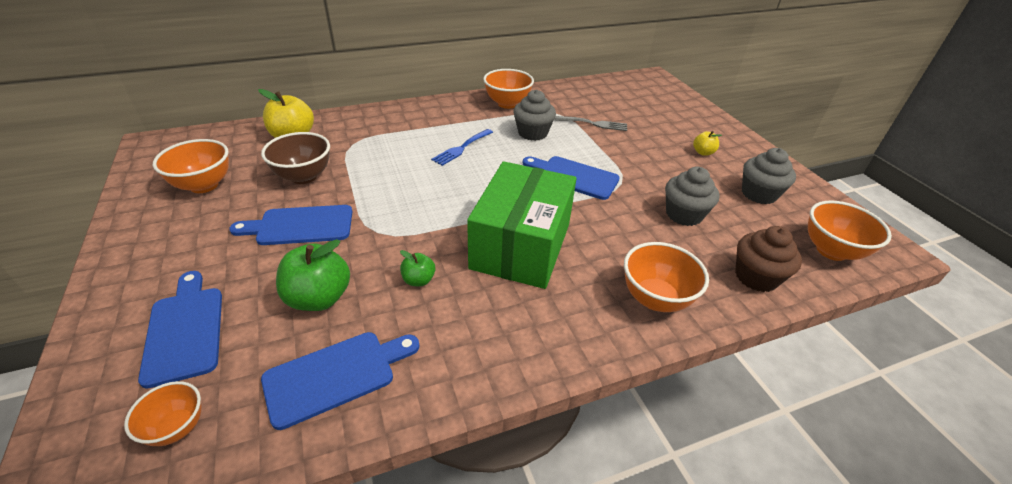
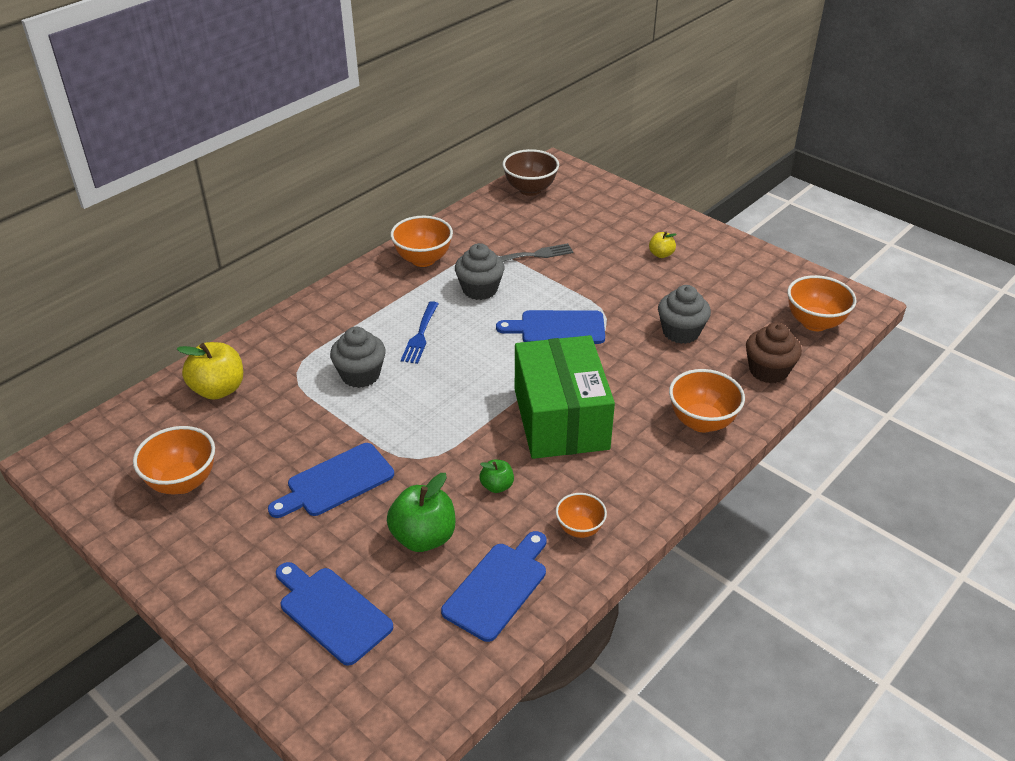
camera: 25 degrees left, 0 degrees up
(177, 427) = (411, 675): orange bowl -> orange bowl (580, 529)
(304, 177) = (283, 431): brown bowl -> brown bowl (530, 189)
(758, 194) = (733, 285): grey cupcake -> grey cupcake (360, 375)

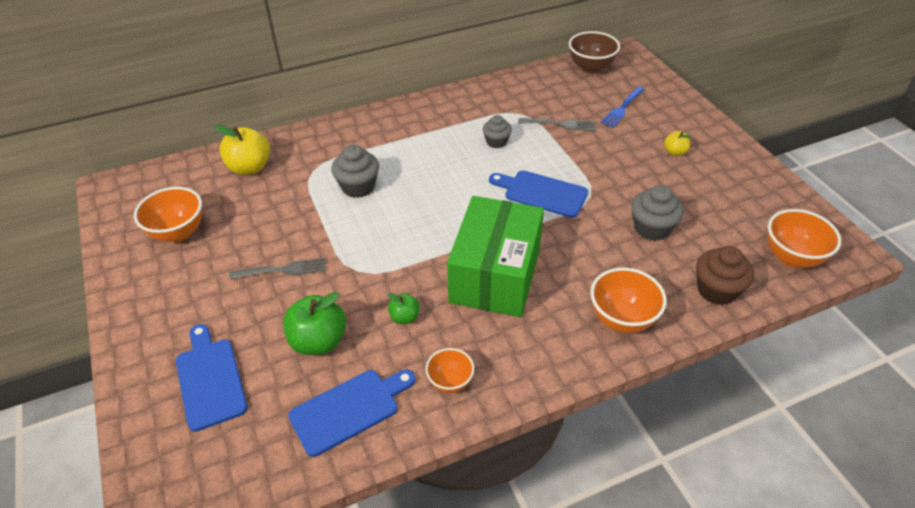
camera: 25 degrees right, 5 degrees up
(335, 482) = (283, 270): blue cutting board -> grey fork
(420, 335) = (425, 167): blue fork -> blue fork (622, 108)
(423, 259) = (466, 105): orange bowl -> none
(480, 289) = (496, 142): grey cupcake -> grey cupcake, size x0.66

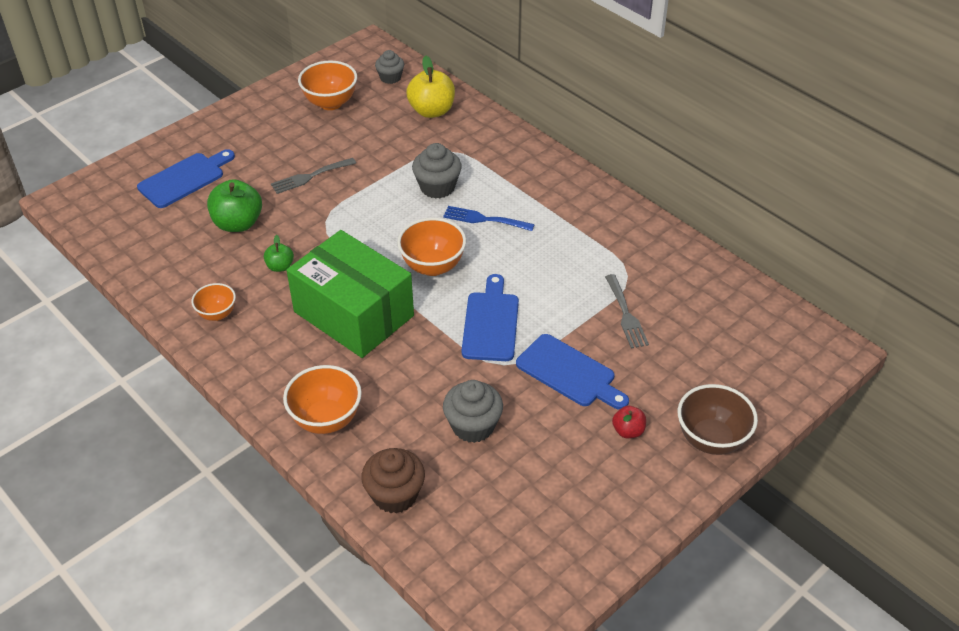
camera: 70 degrees right, 0 degrees up
(283, 270) = (310, 177): grey fork -> grey fork turned 90 degrees clockwise
(349, 409) = (175, 262): blue cutting board -> blue cutting board (569, 373)
(495, 275) = (353, 314): green box -> green box turned 45 degrees clockwise
(496, 142) = (562, 267): grey cupcake -> grey cupcake (390, 78)
(590, 68) = (770, 320): brown bowl -> brown bowl (711, 439)
(622, 108) = (693, 366): blue fork -> blue fork (484, 219)
(675, 152) = (628, 431): yellow apple -> red apple
(792, 257) = (477, 565): orange bowl -> orange bowl (433, 266)

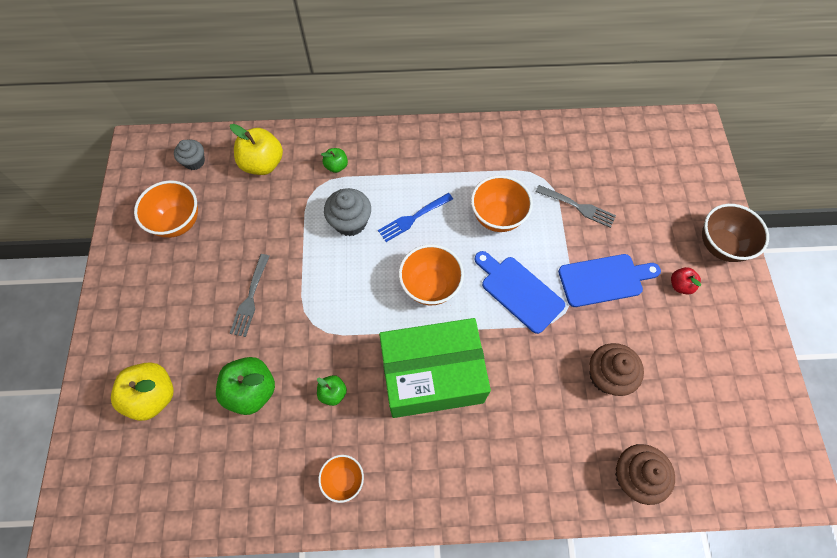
camera: 50 degrees left, 20 degrees up
(185, 179) = (153, 396): blue cutting board -> yellow apple
(326, 419) = (526, 473): orange bowl -> orange bowl (497, 217)
(473, 426) = (607, 376): grey cupcake -> brown cupcake
(479, 149) = (336, 166): none -> green apple

